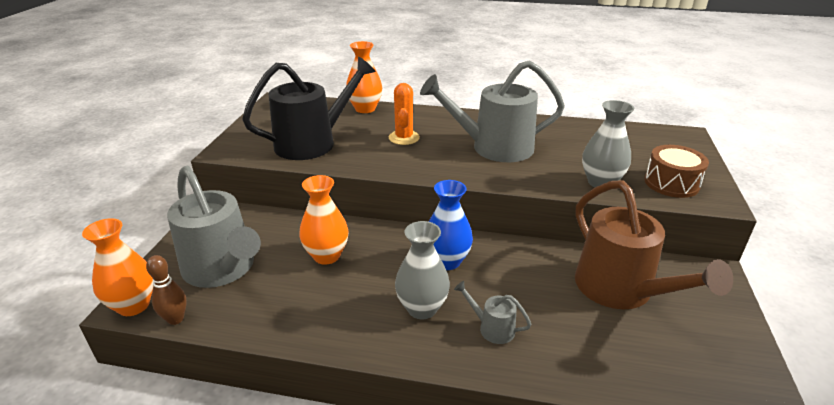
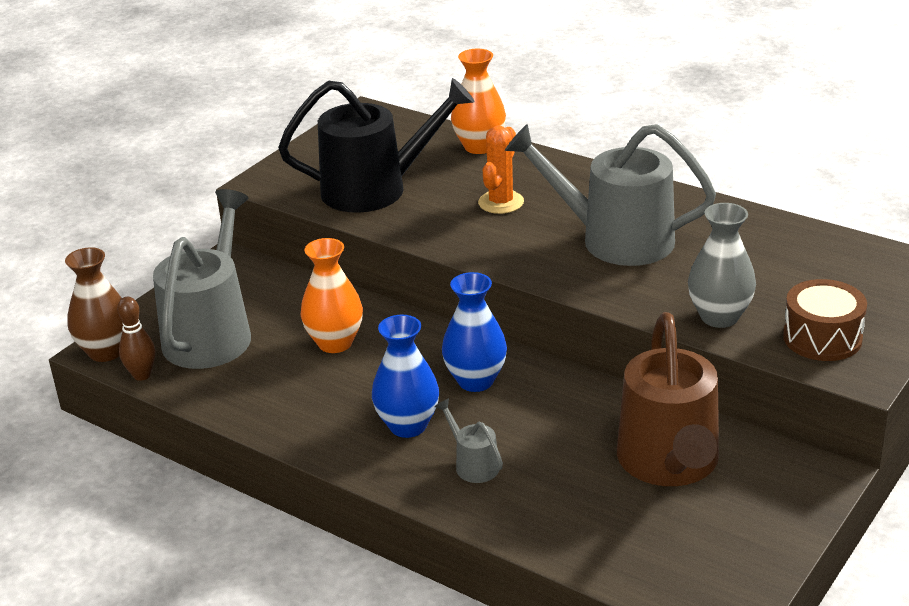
camera: 25 degrees right, 0 degrees up
(133, 305) = (106, 351): orange vase -> brown vase
(222, 269) = (211, 333): grey watering can -> grey watering can turned 150 degrees counterclockwise
(422, 308) = (408, 426): grey vase -> blue vase

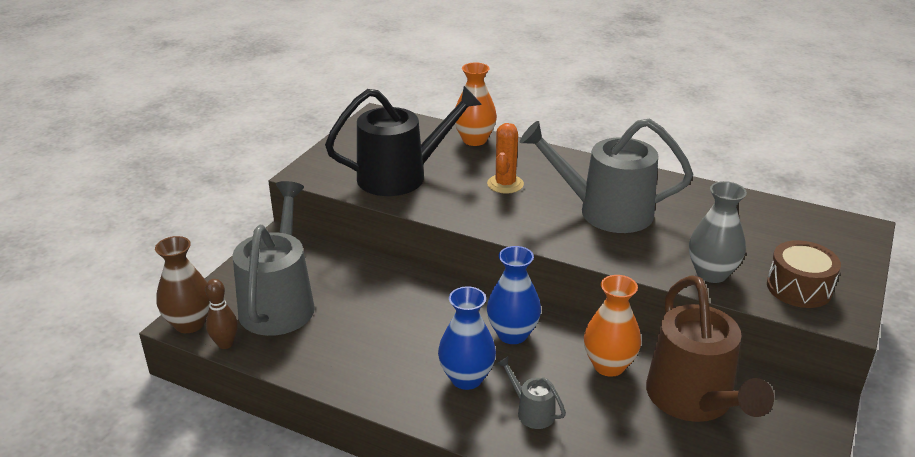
camera: 10 degrees left, 0 degrees up
(335, 343) = (386, 306): orange vase -> orange vase (608, 365)

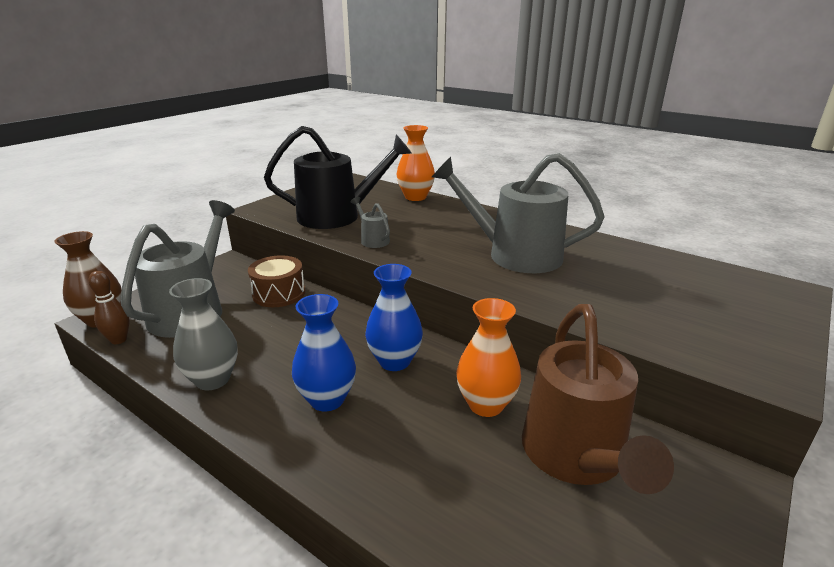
camera: 10 degrees right, 5 degrees down
(505, 184) = (427, 228): orange cactus -> none
(531, 411) = (381, 445): grey watering can -> grey watering can (372, 240)
(711, 273) = (614, 317): grey vase -> grey vase (213, 379)
(799, 288) = (717, 340): brown drum -> brown drum (279, 293)

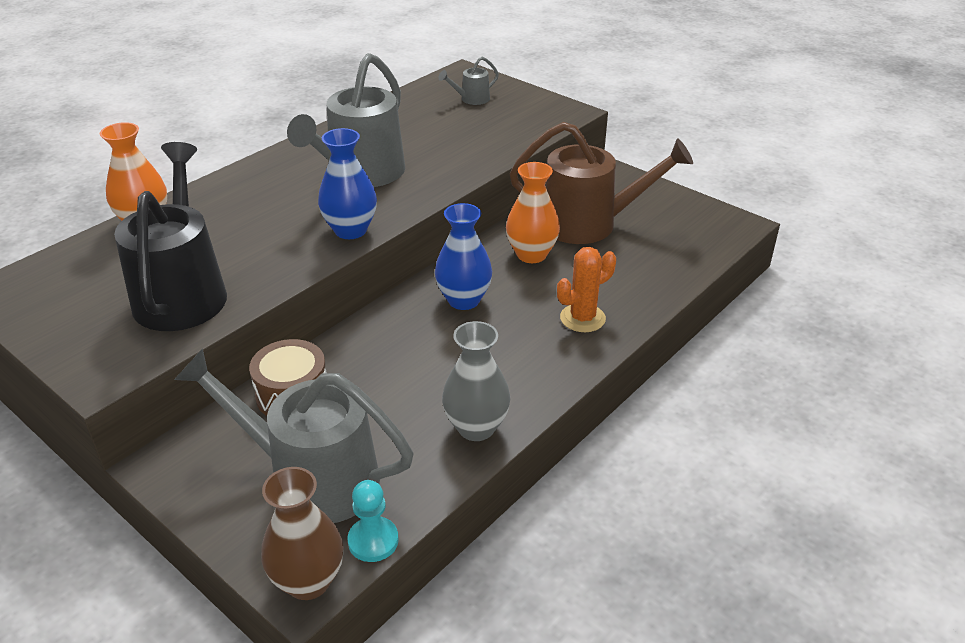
camera: 85 degrees left, 10 degrees up
(119, 340) = (373, 541): brown bowling pin -> turquoise pawn
(327, 399) = (517, 342): blue vase -> blue vase (350, 230)
(366, 450) = (582, 318): none -> orange cactus
(372, 240) = (283, 262): grey watering can -> grey watering can (471, 99)

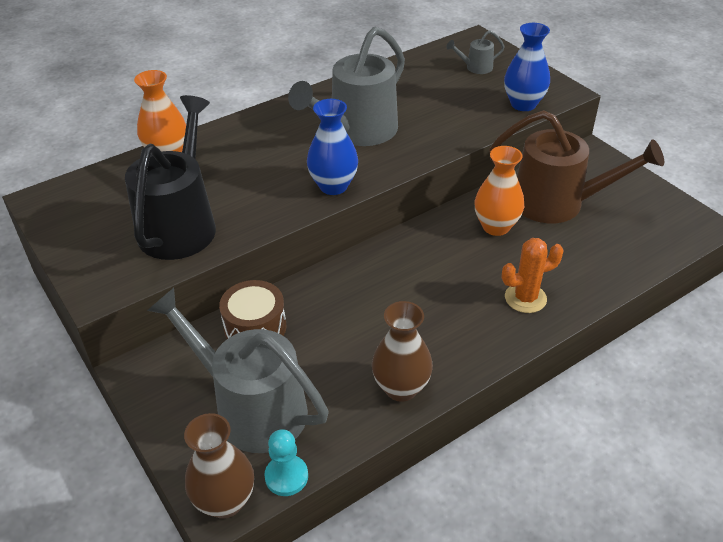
camera: 15 degrees right, 5 degrees up
(463, 300) = (423, 262): blue vase -> blue vase (523, 104)
(476, 427) = (401, 388): grey vase -> brown vase

